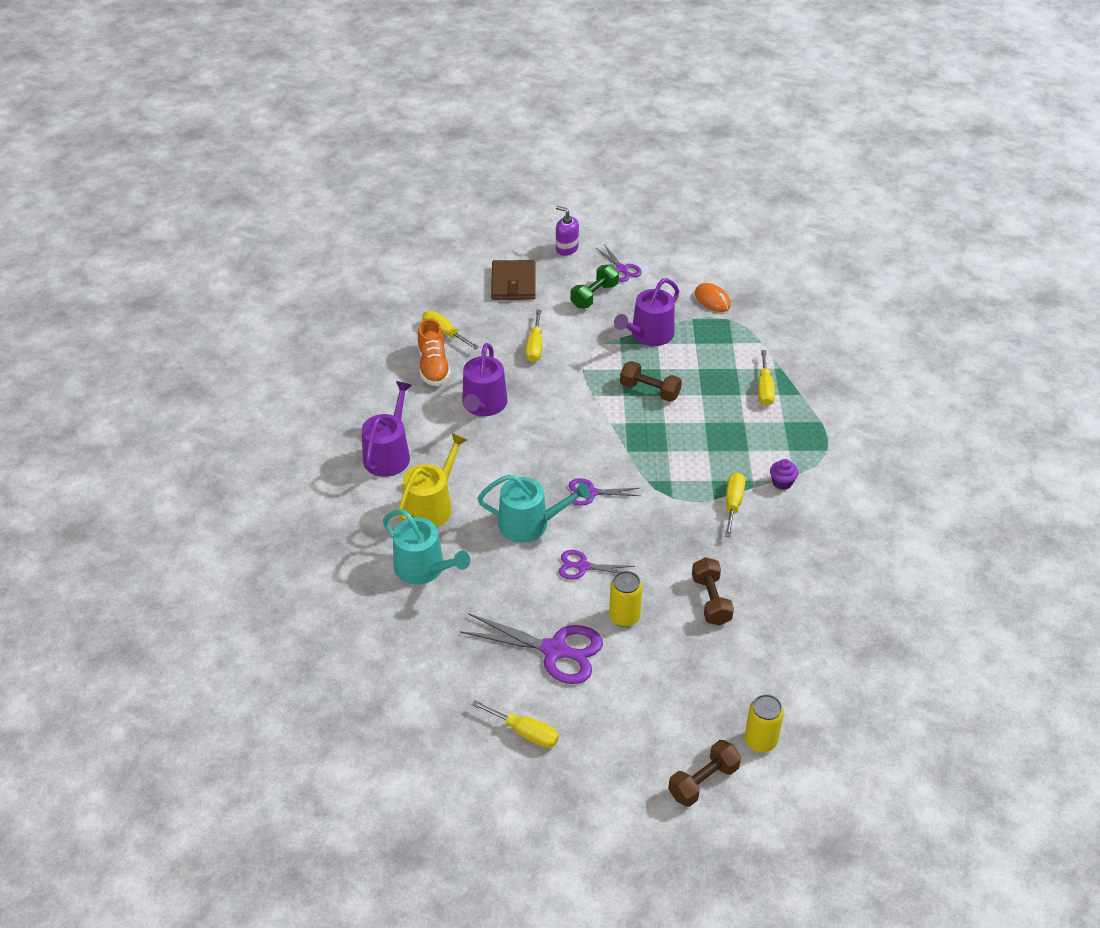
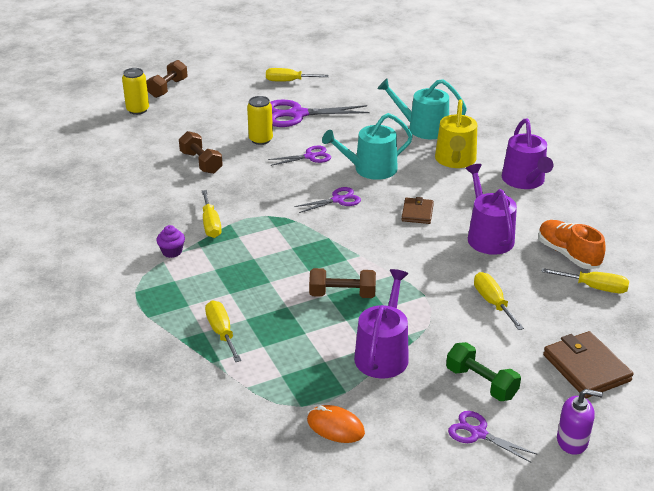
camera: 155 degrees right, 10 degrees down
(525, 451) = (417, 213): none -> brown wallet
(594, 296) = (481, 383): green dumbbell -> green dumbbell turned 60 degrees counterclockwise

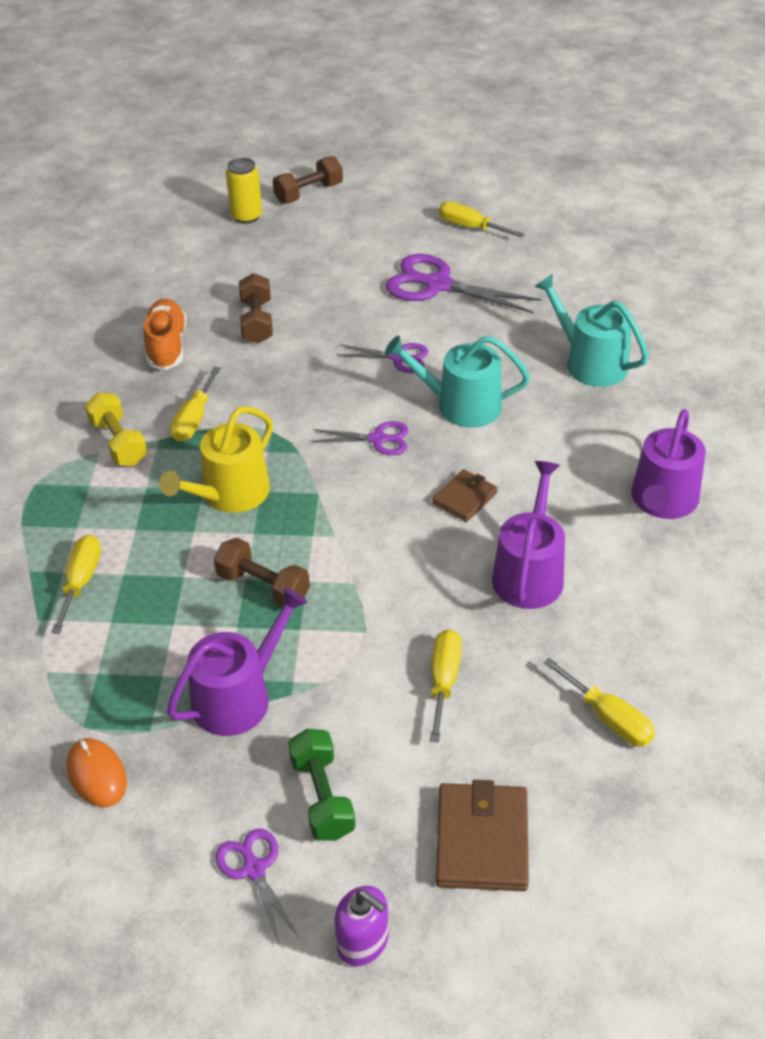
camera: 30 degrees right, 10 degrees up
(172, 252) = (119, 443): purple cupcake -> yellow dumbbell
(261, 140) = (358, 310): yellow can -> none
(455, 160) = (591, 431): yellow watering can -> yellow watering can (230, 494)
(568, 254) = (618, 648): orange shoe -> orange shoe (167, 346)

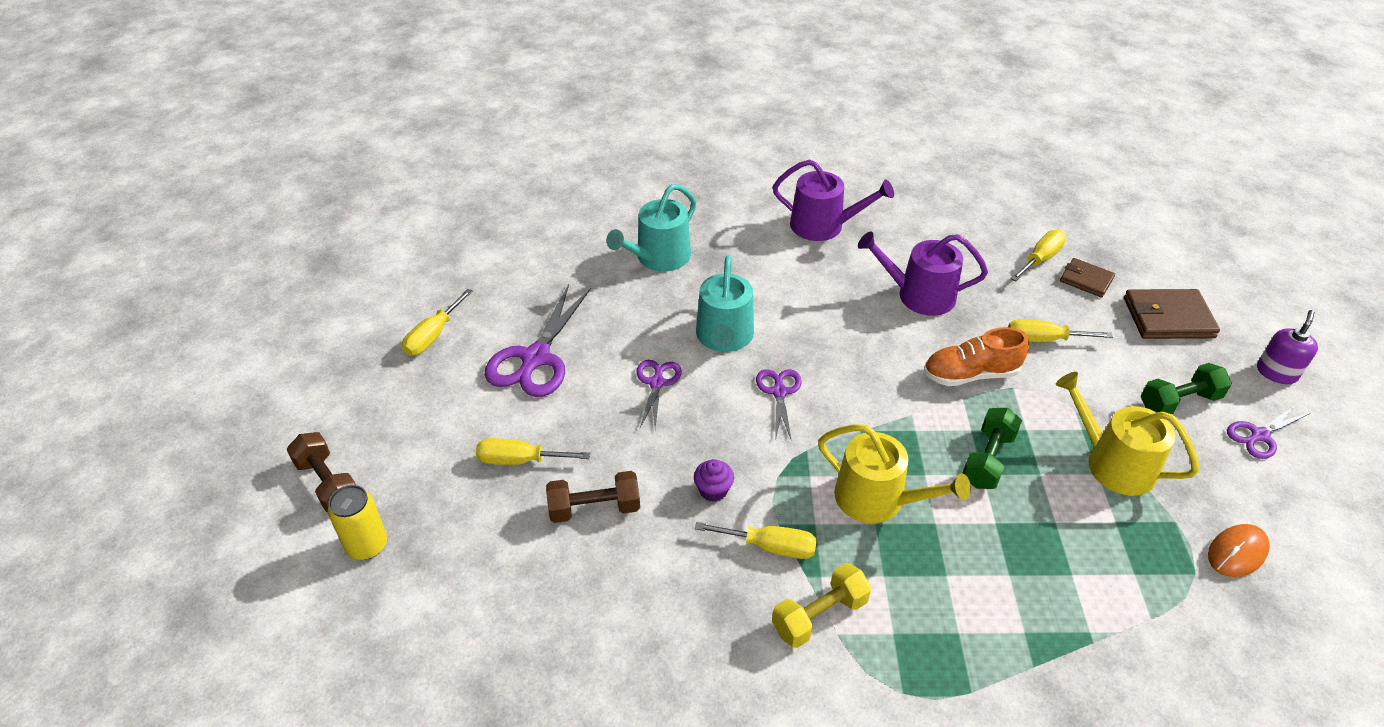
camera: 95 degrees left, 0 degrees up
(81, 581) = (1031, 611): yellow screwdriver -> yellow screwdriver (520, 460)
(167, 346) = (641, 595): orange shoe -> orange shoe (970, 374)
(238, 696) = (1113, 463): purple watering can -> yellow watering can
(262, 389) = (713, 490): none -> purple cupcake
(263, 586) = (988, 459): brown dumbbell -> green dumbbell
(464, 498) = (844, 332): brown wallet -> brown wallet (1086, 280)

